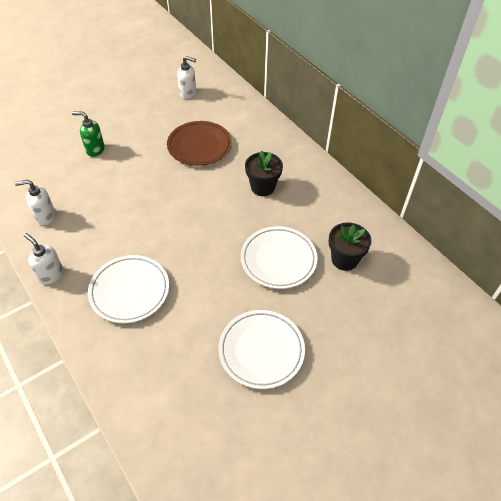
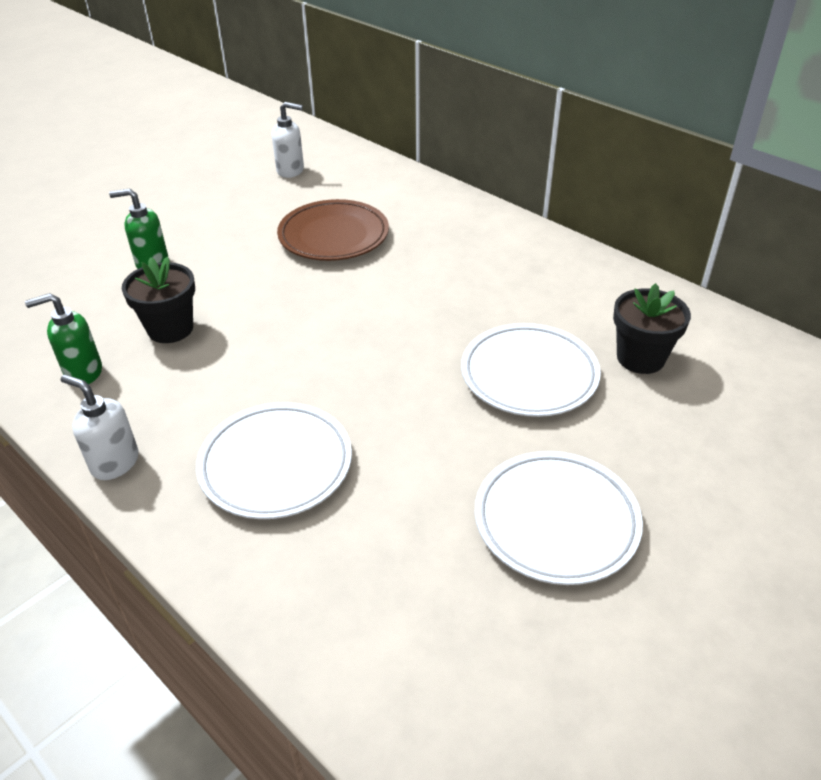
camera: 10 degrees left, 10 degrees down
(45, 216) = (83, 372): white soap dispenser -> green soap dispenser
(262, 187) = (461, 277): black flower pot -> black flower pot (170, 329)

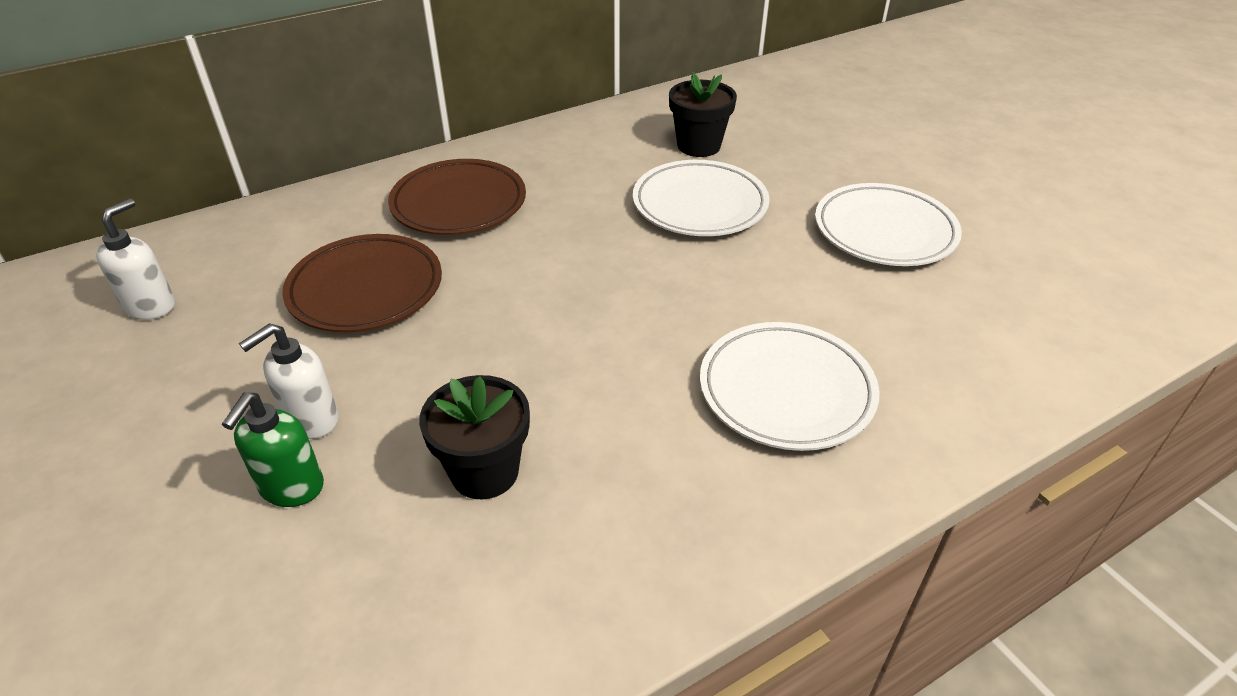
camera: 75 degrees left, 0 degrees up
(83, 372) = (542, 584): green soap dispenser -> none
(114, 463) = (752, 544): white soap dispenser -> white soap dispenser (311, 420)
(455, 246) = (459, 204): none -> brown plate

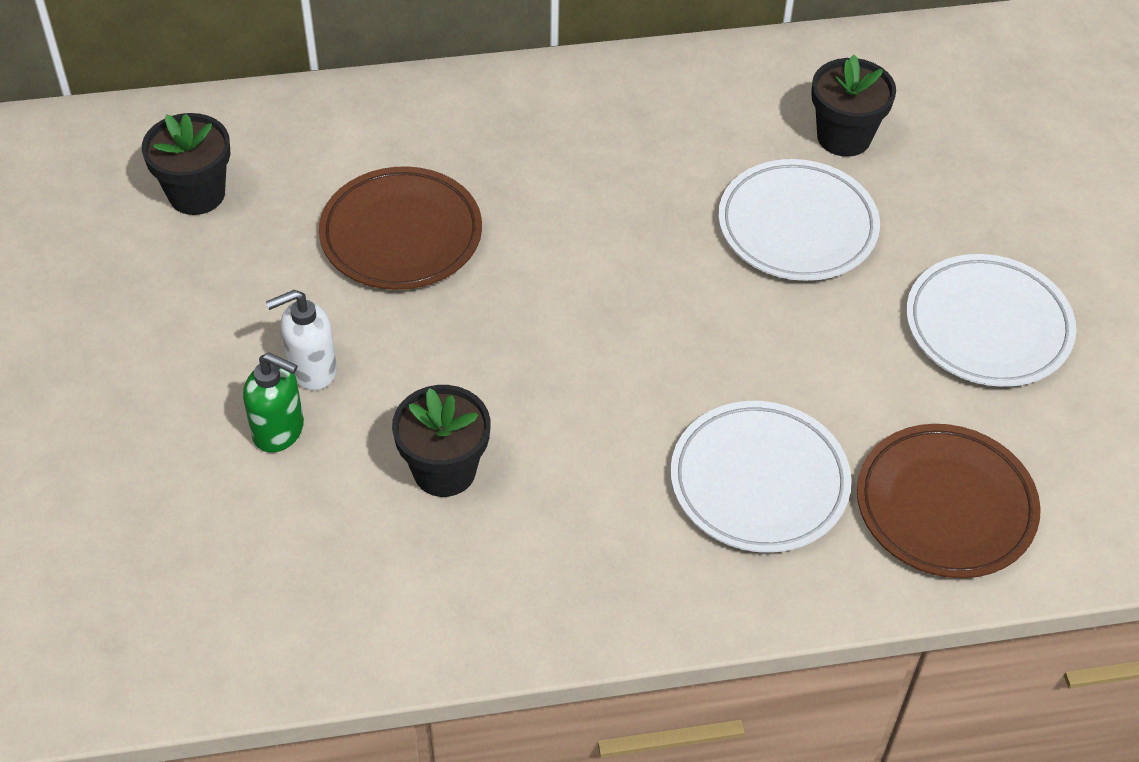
camera: 20 degrees right, 10 degrees up
(151, 306) = (196, 194): white soap dispenser -> black flower pot
(291, 488) = (279, 431): green soap dispenser -> green soap dispenser turned 105 degrees counterclockwise
(459, 204) = (532, 147): brown plate -> brown plate (945, 506)

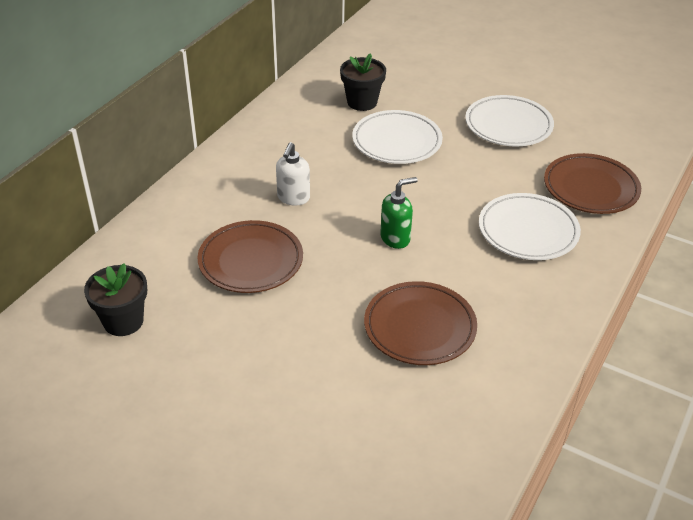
camera: 50 degrees left, 10 degrees down
(279, 431) = (329, 376): green soap dispenser -> green soap dispenser (395, 238)
(311, 369) = (301, 341): white soap dispenser -> white soap dispenser (293, 198)
(444, 470) = (419, 327): black flower pot -> brown plate

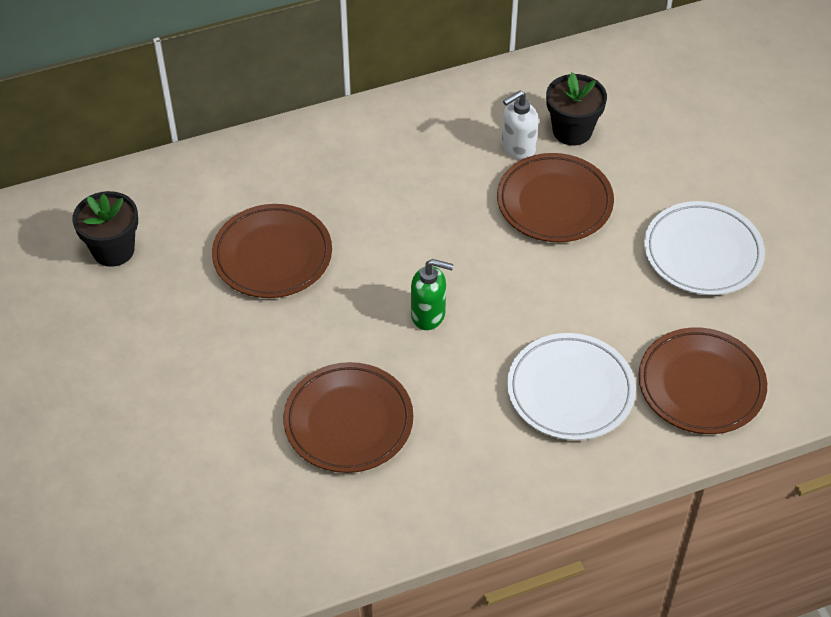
camera: 40 degrees right, 10 degrees up
(293, 198) = (380, 209): white soap dispenser -> white soap dispenser (518, 148)
(397, 142) = (554, 202): white plate -> brown plate

